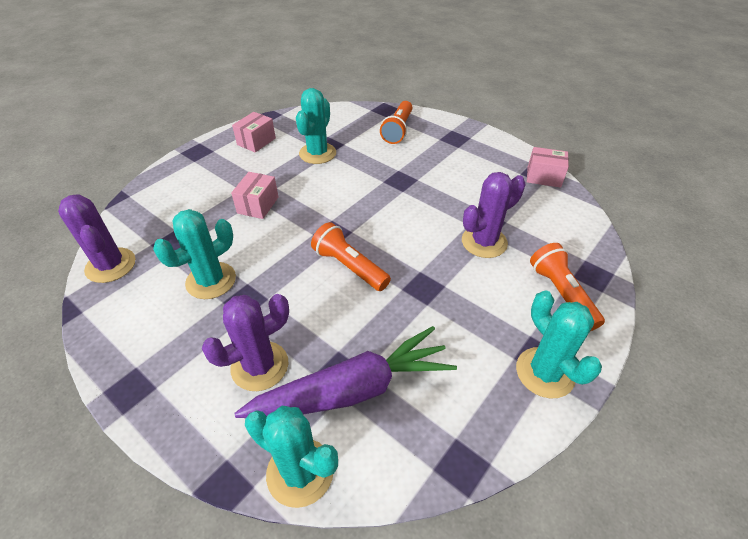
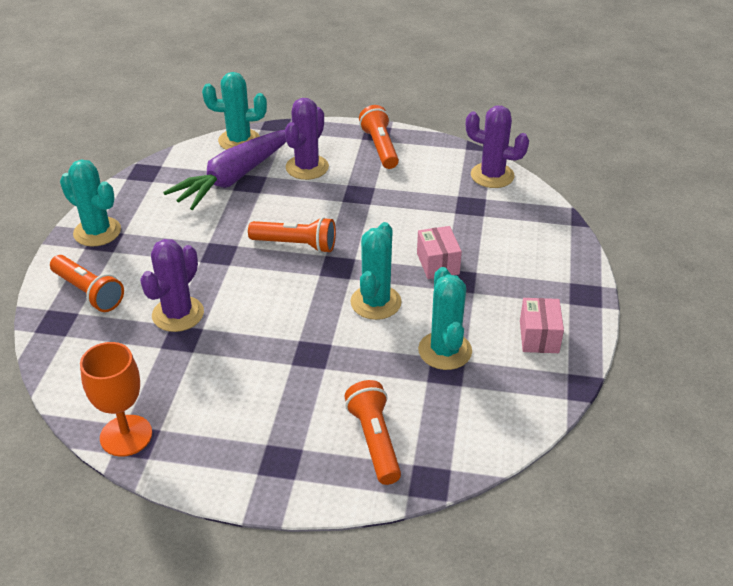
camera: 150 degrees right, 5 degrees down
(155, 359) = (380, 147): none -> orange flashlight
(211, 281) = (400, 195): turquoise cactus -> turquoise cactus (376, 302)
(543, 177) = (126, 435): pink box -> orange goblet

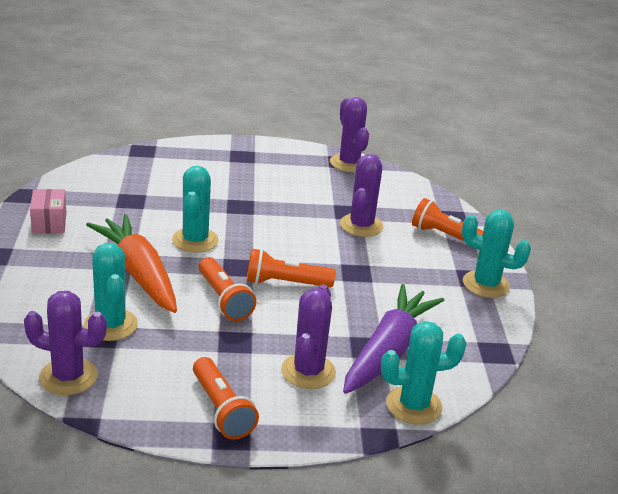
camera: 165 degrees right, 10 degrees down
(126, 435) = (349, 163): orange goblet -> purple cactus
(374, 440) = (181, 165): orange flashlight -> orange flashlight (224, 299)
(438, 263) = (138, 274): pink box -> orange carrot
(445, 351) = (132, 211): turquoise cactus -> turquoise cactus (111, 325)

